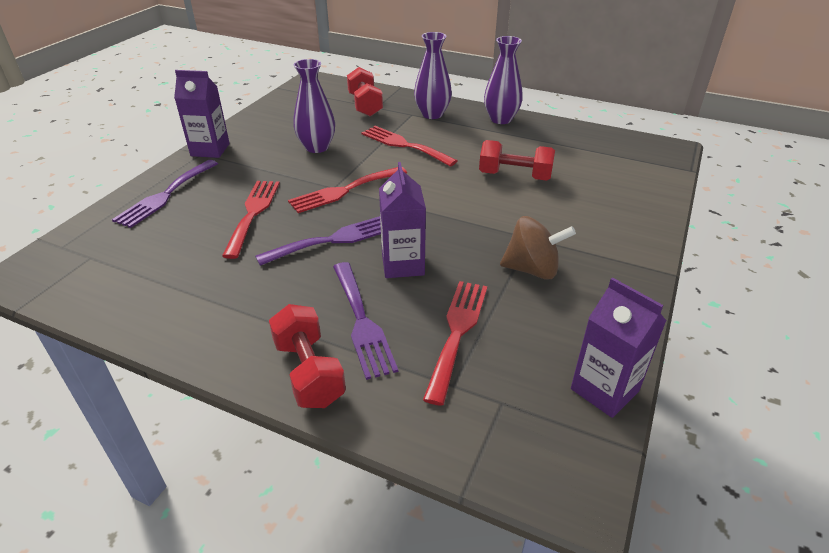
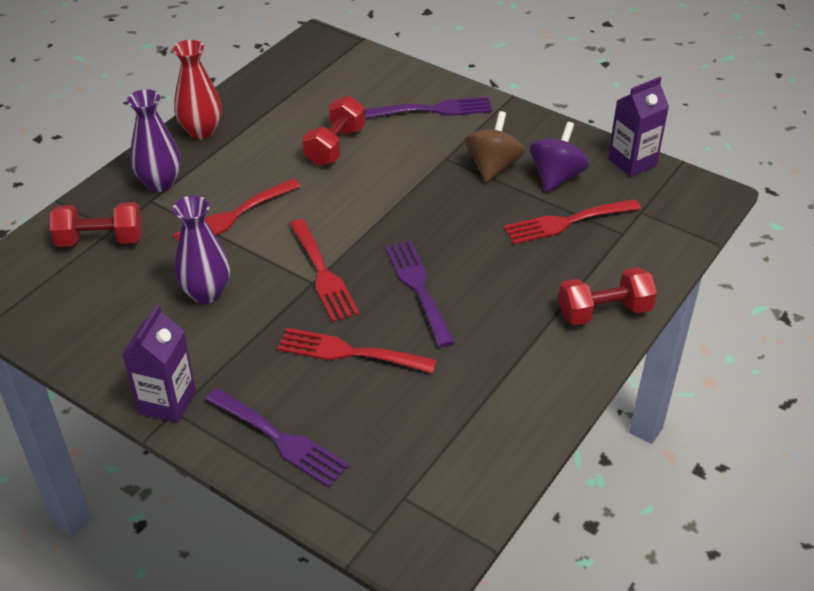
camera: 80 degrees left, 5 degrees up
(362, 322) = (547, 276): purple fork -> purple fork (435, 109)
(403, 264) = (470, 243): purple carton -> none
(457, 332) = (566, 222): red fork -> red fork turned 45 degrees counterclockwise
(501, 119) = (201, 131): purple vase -> red vase
(538, 319) = (556, 177): none -> purple spinning top

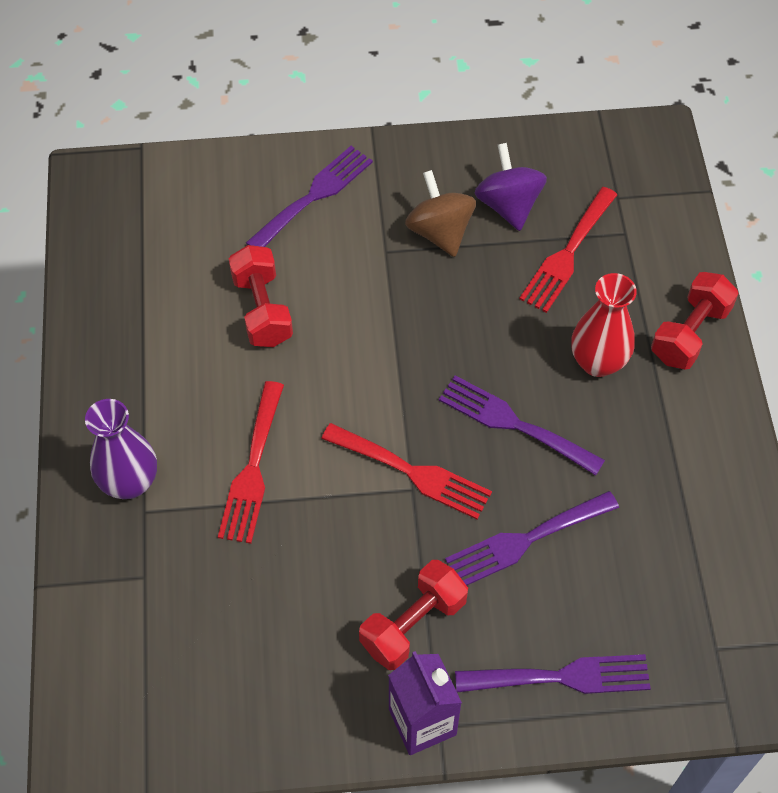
camera: 40 degrees left, 15 degrees up
(100, 240) = (147, 598): red dumbbell -> red dumbbell (413, 624)
(201, 131) = (99, 386): red vase -> red vase (598, 362)
(206, 293) = (326, 577): purple vase -> none
(348, 352) = (525, 540): red fork -> purple fork
(632, 162) = (557, 142): purple carton -> none

